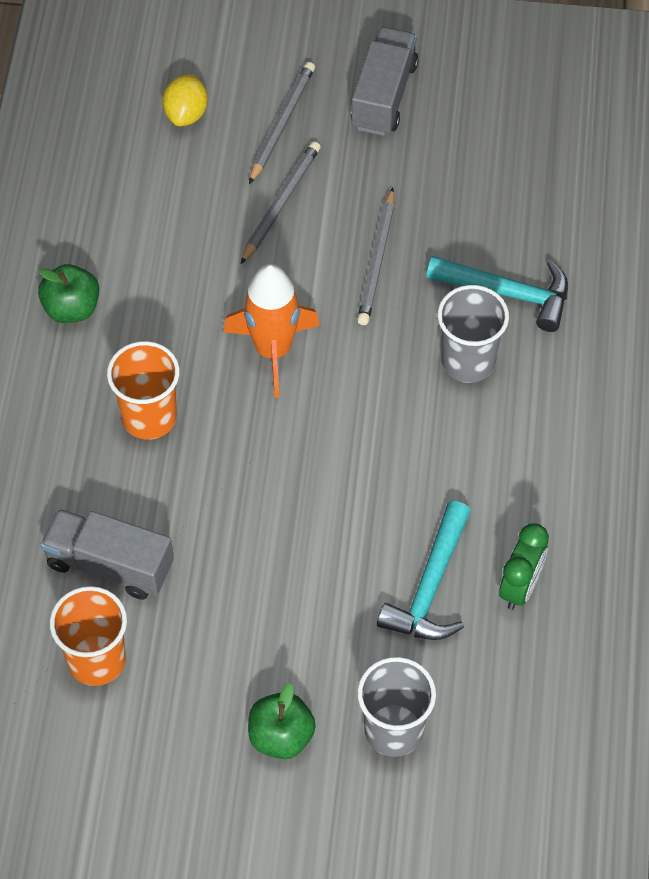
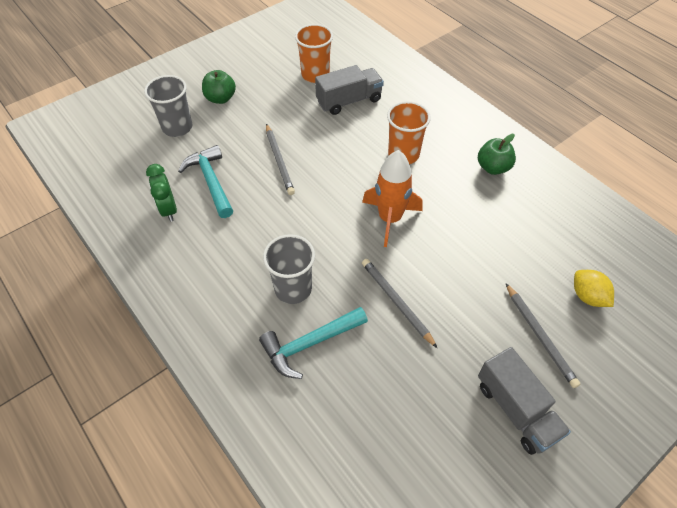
camera: 135 degrees right, 5 degrees down
(280, 203) = (479, 290): grey pencil -> grey pencil (279, 161)

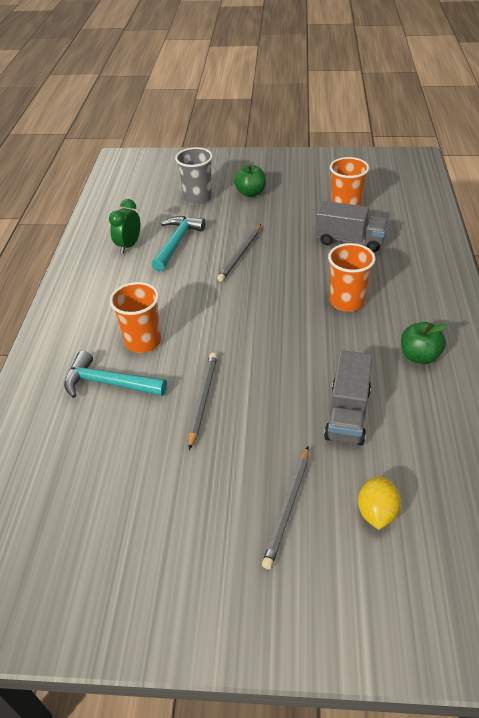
camera: 45 degrees right, 10 degrees down
(293, 289) = (143, 342): grey cup -> orange cup
(390, 219) = (274, 340): orange rocket -> none
(516, 410) = (194, 542): grey truck -> grey truck (347, 413)

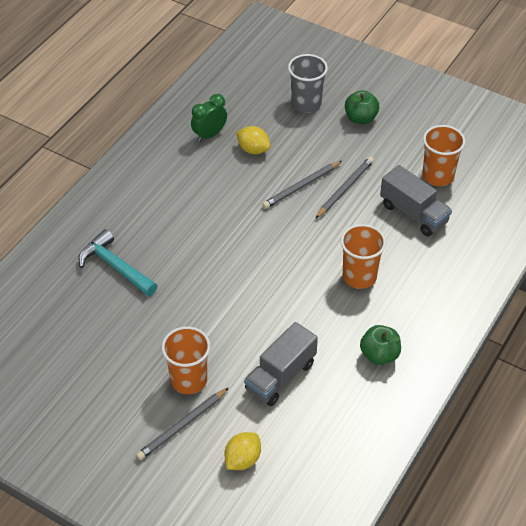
camera: 25 degrees right, 5 degrees up
(143, 342) = (163, 240): orange cup -> orange cup (189, 380)
(177, 243) = (253, 149): turquoise hammer -> yellow lemon
(202, 399) = (177, 313): grey pencil -> grey pencil (344, 188)

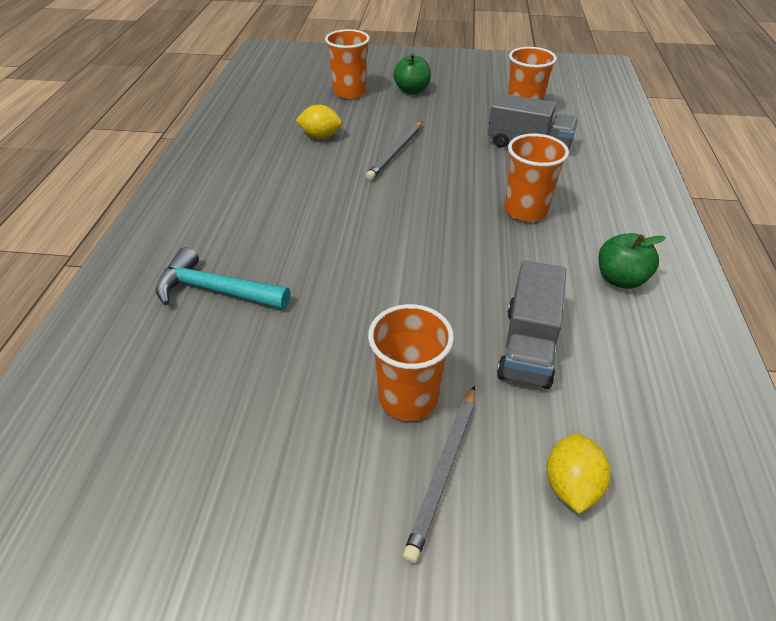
camera: 25 degrees left, 5 degrees down
(209, 135) = (263, 136): green clock -> none
(306, 104) = (350, 92): grey cup -> orange cup
(344, 188) = (442, 143): grey pencil -> none

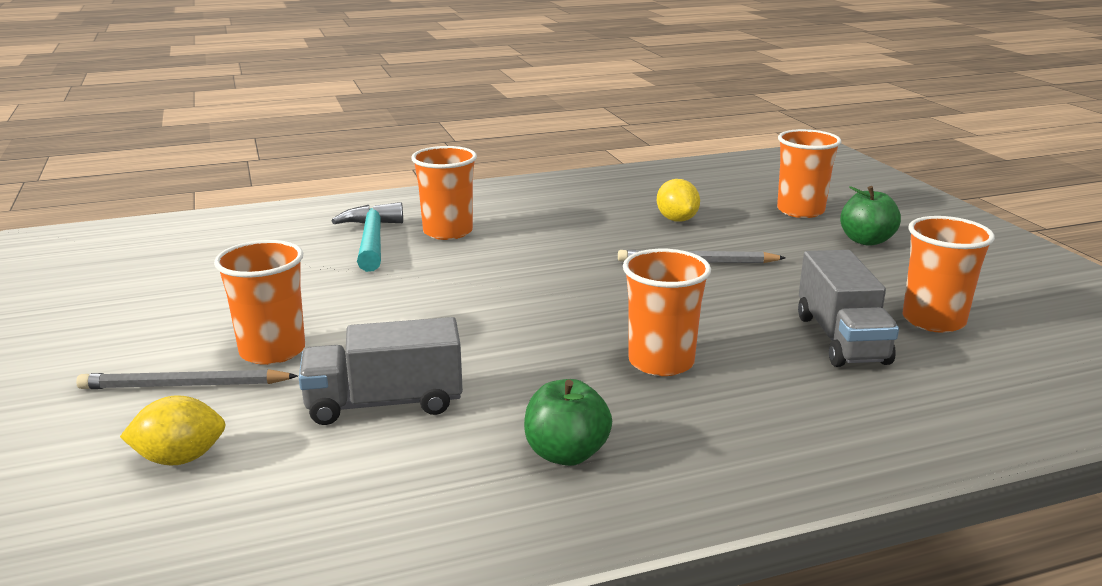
camera: 65 degrees right, 20 degrees down
(240, 242) = (448, 232): none -> orange cup

